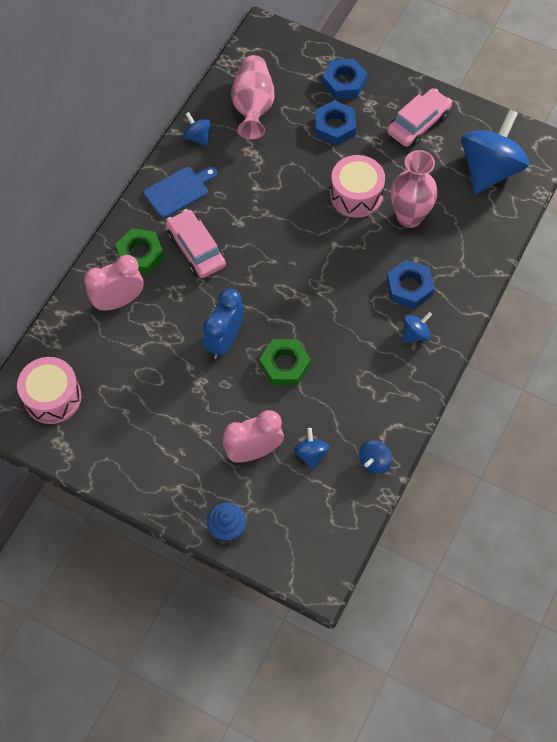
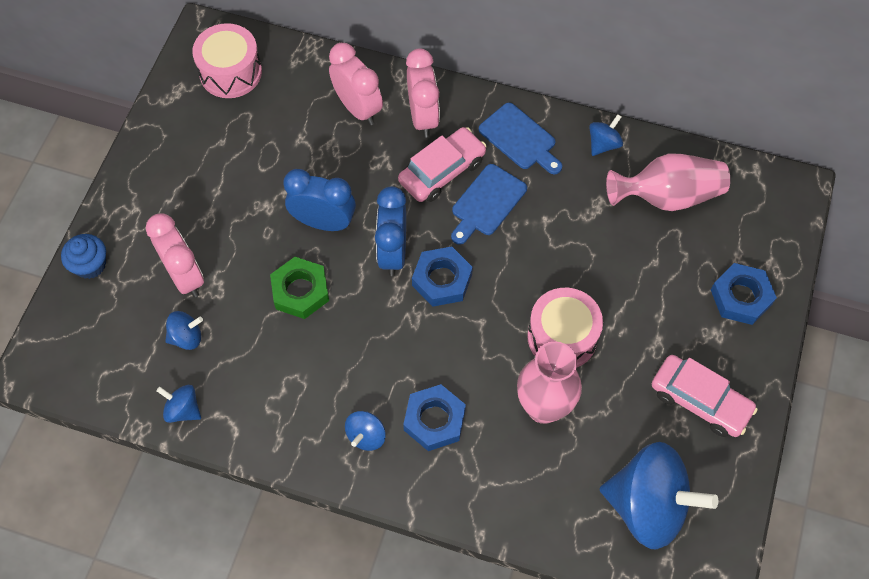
camera: 80 degrees right, 0 degrees up
(140, 254) = (423, 117): green nut -> pink clock
(232, 223) = (487, 203): none -> blue cutting board
(263, 295) = (392, 252): none -> blue clock
(334, 126) = (664, 296): blue nut -> blue nut (442, 280)
(415, 334) = (366, 436): blue spinning top -> blue spinning top turned 75 degrees clockwise

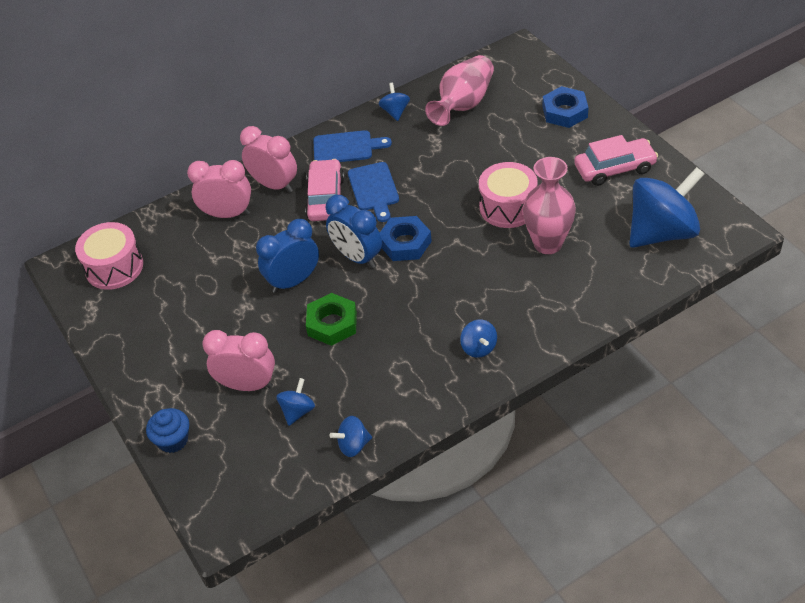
camera: 45 degrees left, 15 degrees down
(434, 420) = (503, 304): blue nut -> none

